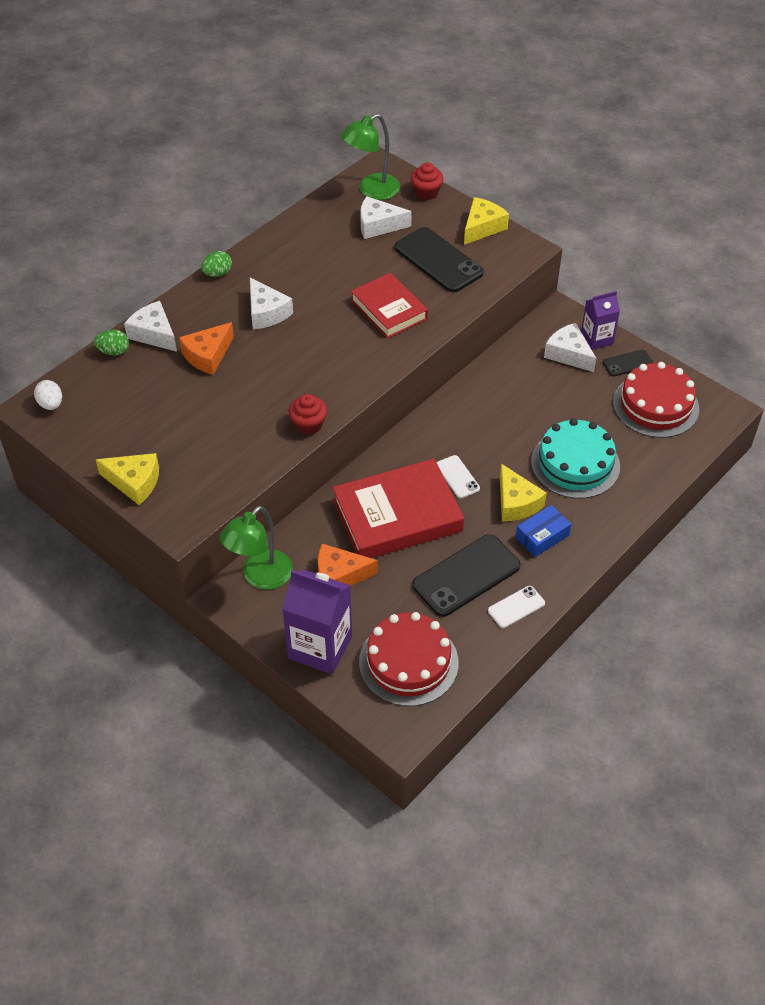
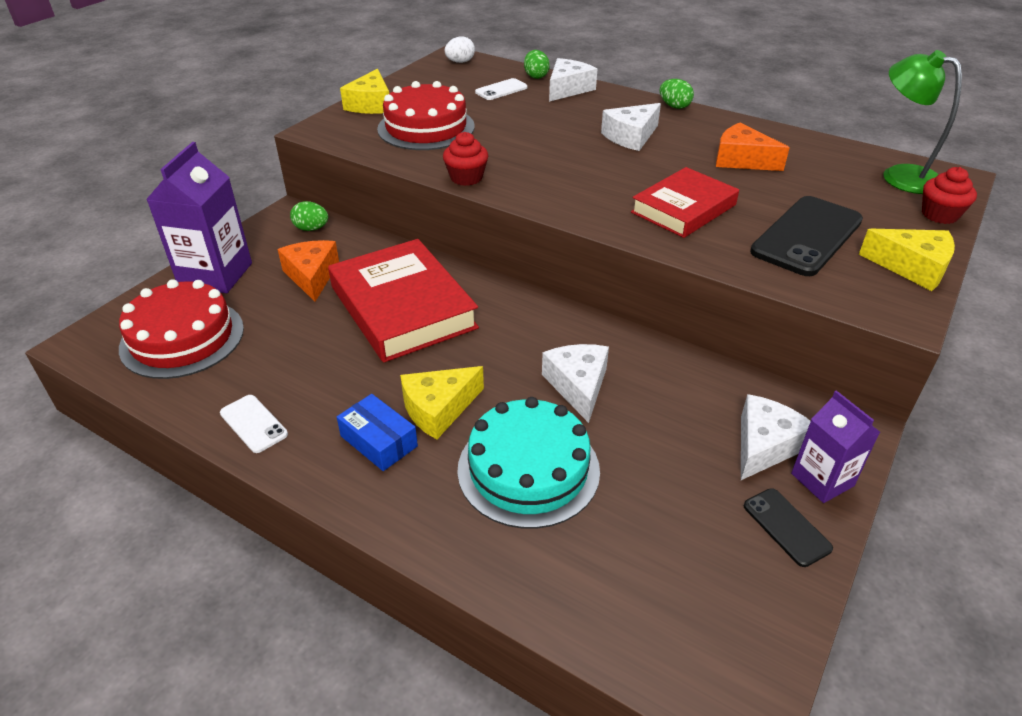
camera: 80 degrees right, 10 degrees down
(208, 355) = (550, 115): orange cheese -> orange cheese (742, 160)
(260, 577) = (311, 229): green lamp -> green egg
(378, 225) = (837, 187): white cheese -> white cheese (578, 386)
(457, 477) = (475, 350): white phone -> white phone (501, 90)
(466, 576) = (309, 372): black phone -> none
(655, 405) = (701, 576): red cake -> red cake (426, 127)

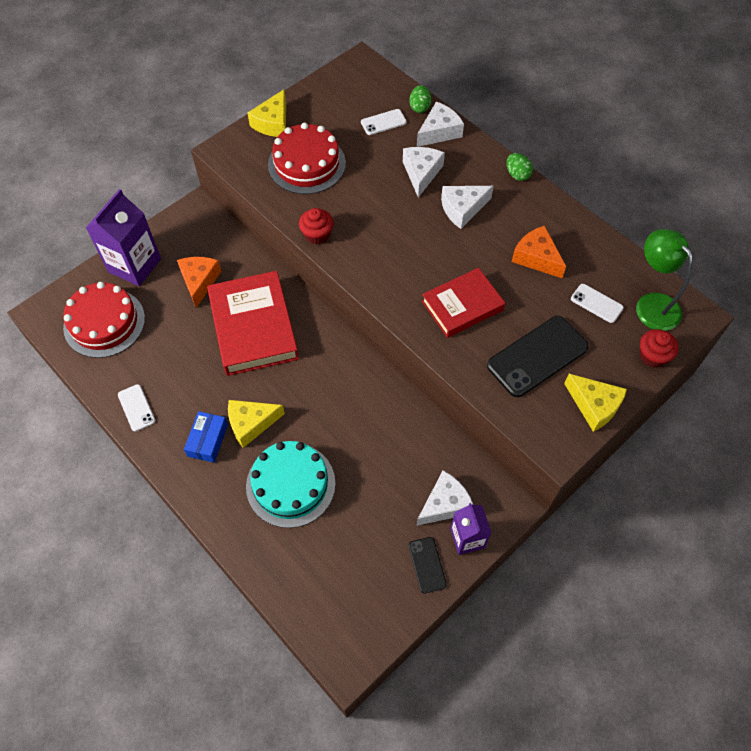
camera: 15 degrees right, 20 degrees up
(311, 229) = (210, 230): green egg -> none
(379, 441) = (207, 440): blue box -> blue box turned 45 degrees clockwise
(460, 62) = (363, 73): white egg -> none
(578, 386) = (346, 426): white cheese -> white cheese (421, 173)
(838, 184) = (596, 303): none -> white phone

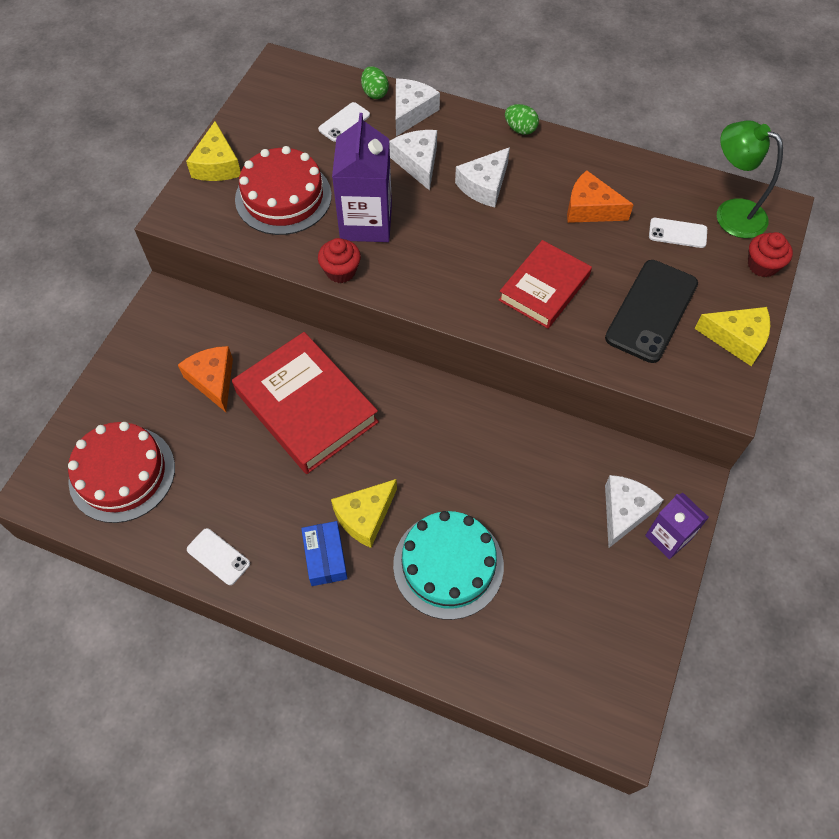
camera: 25 degrees left, 0 degrees up
(134, 265) = (122, 392): purple carton -> purple carton (366, 223)
(427, 565) = (643, 585): black phone -> none

